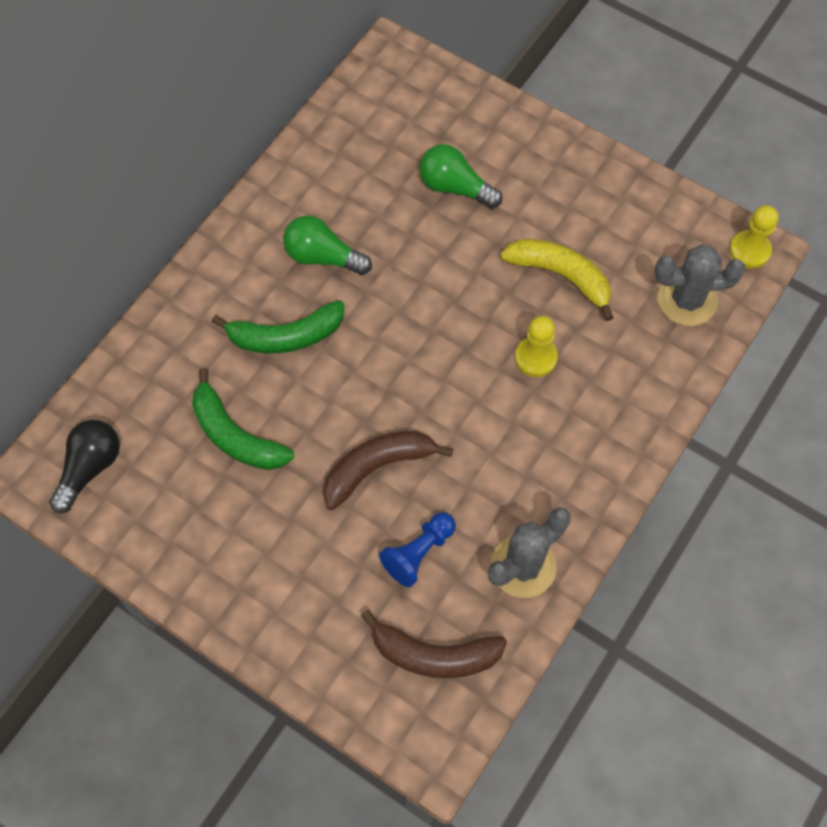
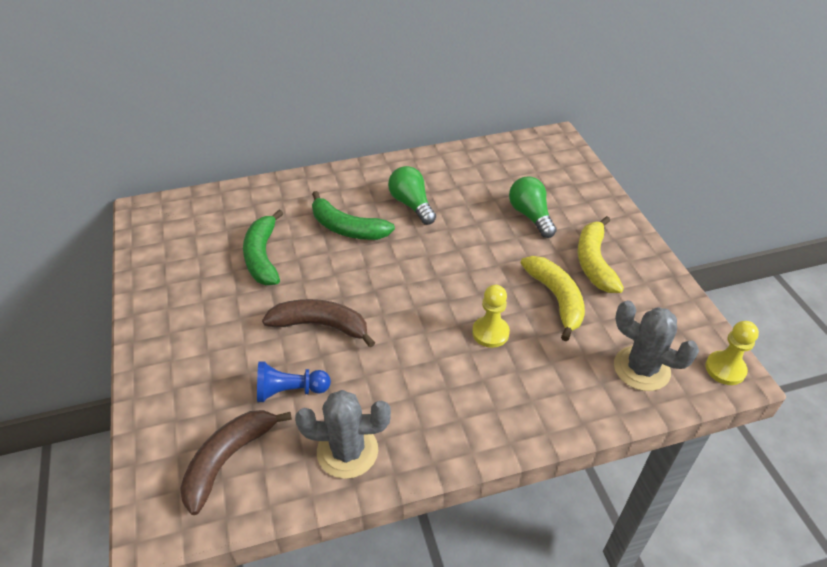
camera: 40 degrees right, 20 degrees down
(90, 468) = (174, 224): black light bulb -> none
(434, 654) = (228, 460): brown banana -> brown banana turned 75 degrees clockwise
(561, 206) = (594, 262): none -> yellow banana

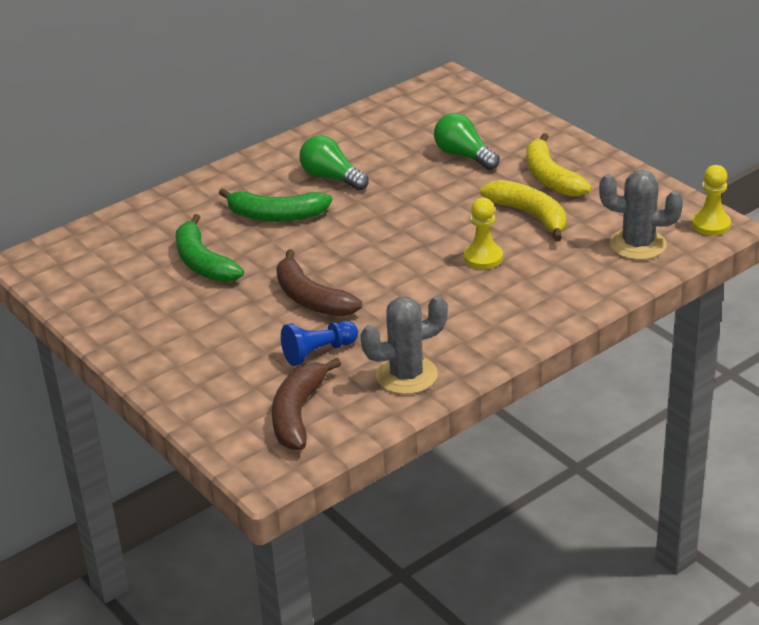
camera: 20 degrees left, 10 degrees down
(321, 326) = (311, 298): brown banana -> brown banana turned 120 degrees counterclockwise

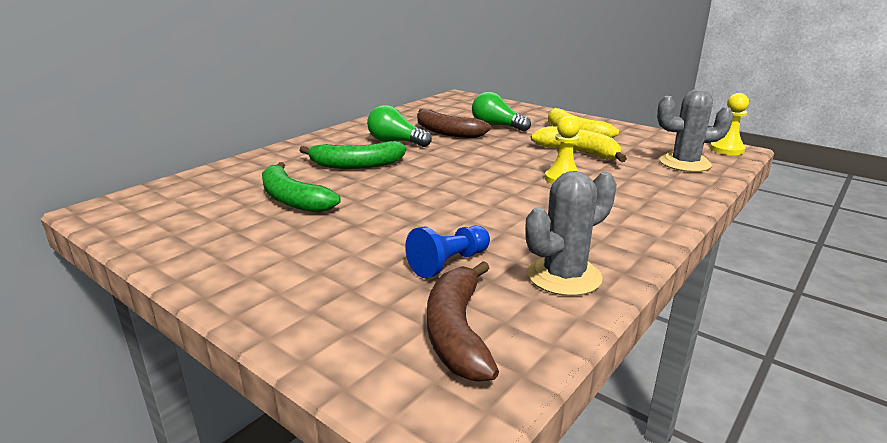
camera: 15 degrees left, 10 degrees down
(311, 298) = (417, 218): brown banana -> brown banana (446, 132)

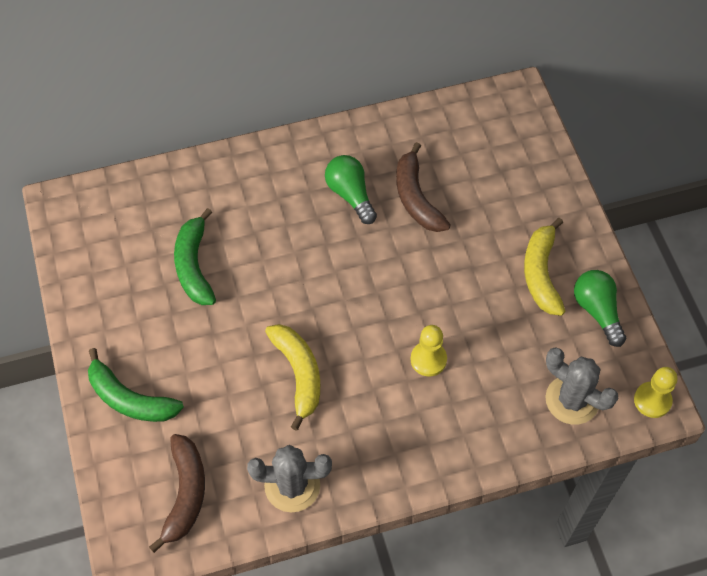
camera: 35 degrees right, 35 degrees up
(356, 165) = (281, 227): green banana -> green banana (130, 398)
(449, 263) = (235, 424): blue pawn -> none
(457, 332) = (185, 494): brown banana -> brown banana turned 150 degrees clockwise
(496, 126) = (479, 210): green light bulb -> green light bulb (597, 311)
(579, 153) = (497, 319): yellow banana -> yellow banana (298, 374)

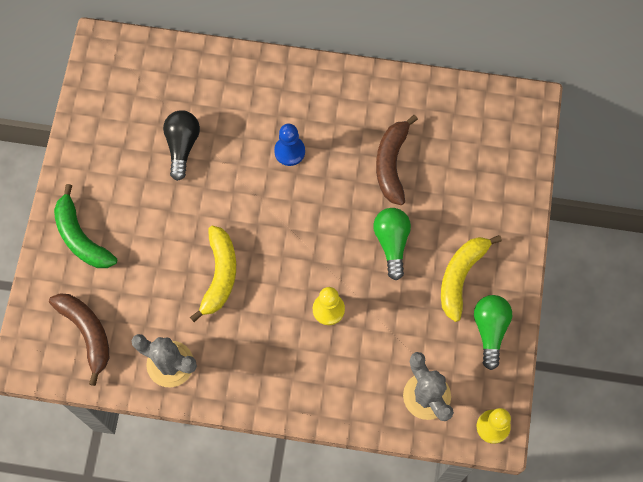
camera: 25 degrees right, 10 degrees up
(185, 494) = (87, 333): brown banana -> brown banana turned 60 degrees counterclockwise
(194, 265) = (182, 146): green banana -> black light bulb
(308, 227) = (289, 151): none -> blue pawn
(350, 195) = (338, 137): green light bulb -> green light bulb (392, 243)

